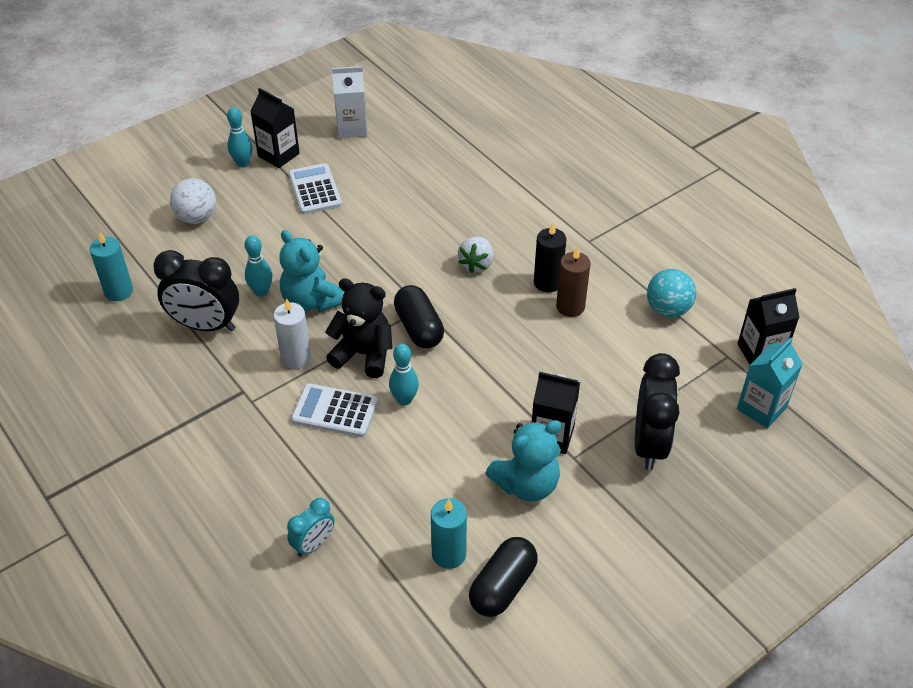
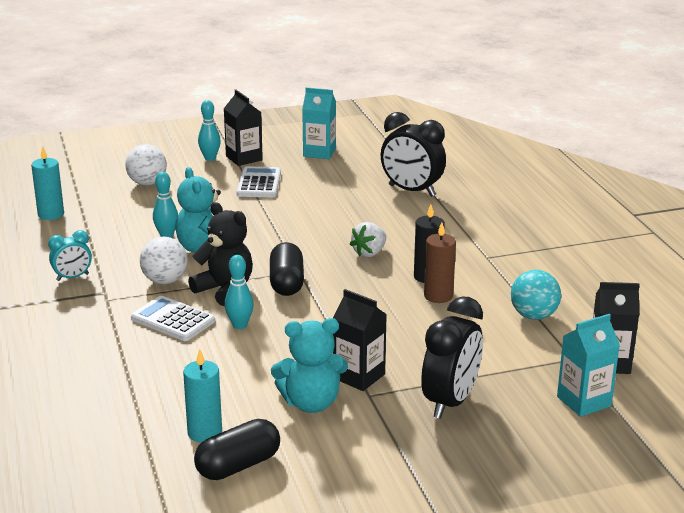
camera: 20 degrees right, 20 degrees down
(205, 325) = (105, 247): black clock -> black clock (411, 191)
(296, 358) = (165, 281): white candle -> white ball
(313, 544) = (90, 399): turquoise clock -> turquoise clock (72, 277)
(352, 128) = (319, 152): white carton -> turquoise carton

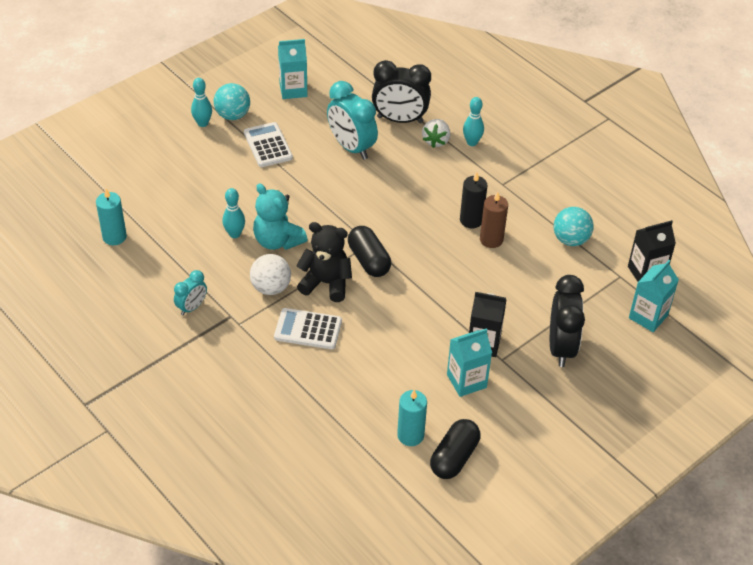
camera: 25 degrees left, 20 degrees up
(147, 183) = (170, 172): white ball -> none
(239, 325) = (363, 318): turquoise bowling pin -> turquoise bowling pin (472, 142)
(244, 158) = (232, 115): black carton -> turquoise ball
(311, 403) = (466, 381): turquoise teddy bear -> turquoise carton
(343, 200) = (351, 147): none -> turquoise clock
(369, 253) = (411, 206): white strawberry -> white strawberry (436, 141)

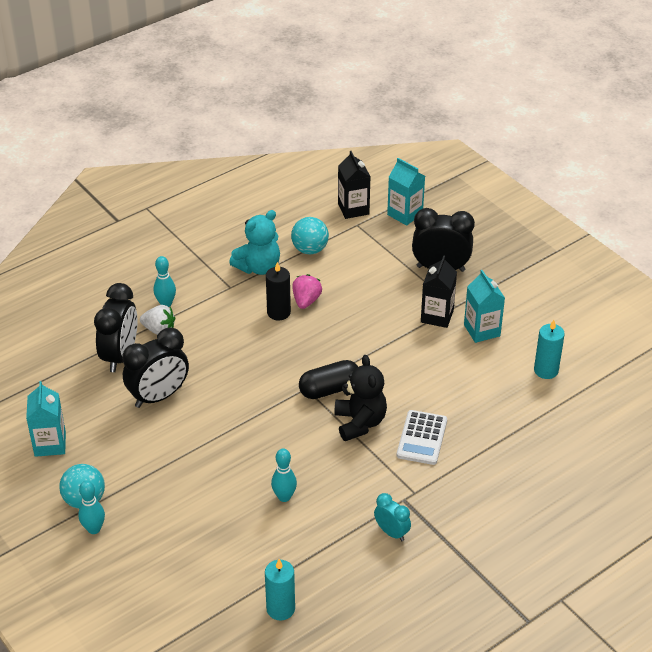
camera: 85 degrees left, 5 degrees down
(268, 145) = (144, 468): white calculator -> none
(271, 288) = (365, 466): white ball -> none
(277, 241) = (297, 460): turquoise teddy bear -> turquoise teddy bear (258, 267)
(326, 283) = (360, 423): black teddy bear -> black teddy bear turned 150 degrees clockwise
(351, 147) = (158, 396): turquoise clock -> black clock
(454, 457) = (567, 344): black capsule -> none
(491, 239) = (306, 301): brown candle -> pink strawberry

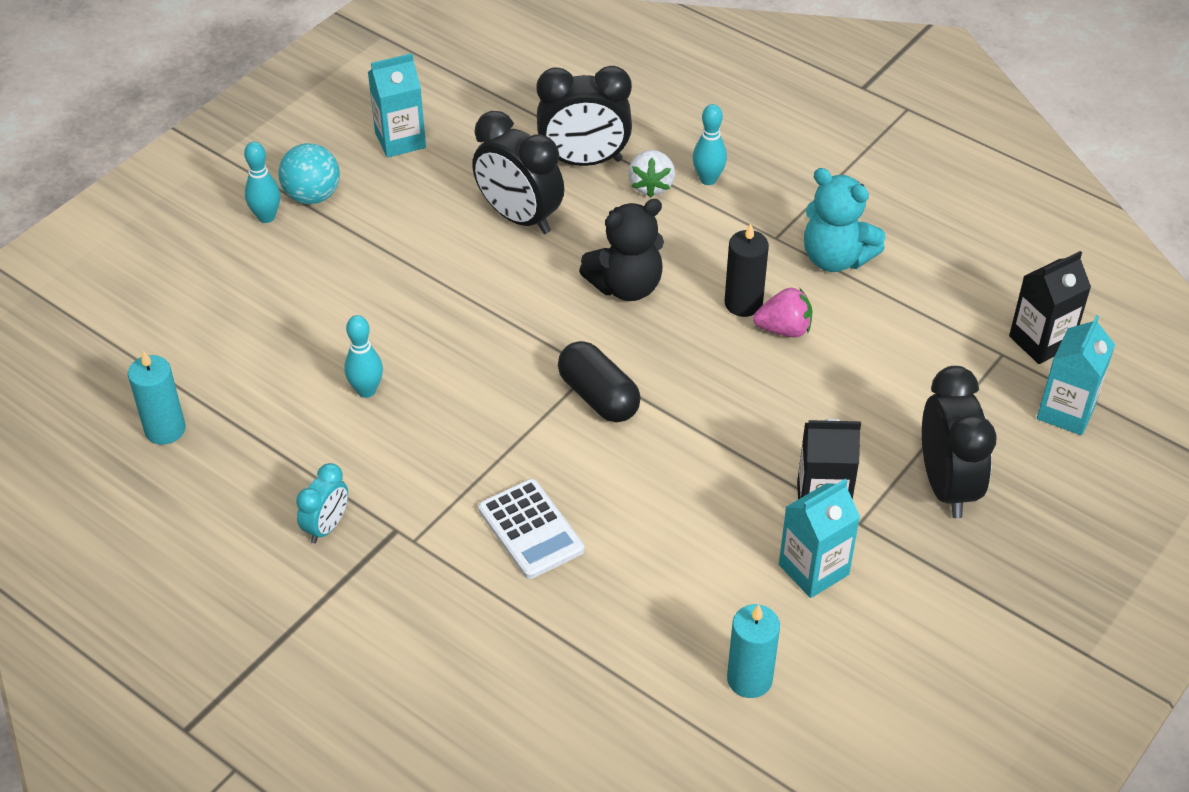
camera: 75 degrees right, 5 degrees up
(310, 249) = (908, 308): turquoise ball -> none
(360, 423) = (539, 447): black teddy bear -> black teddy bear (626, 286)
(422, 438) = (531, 530): white calculator -> white calculator turned 120 degrees counterclockwise

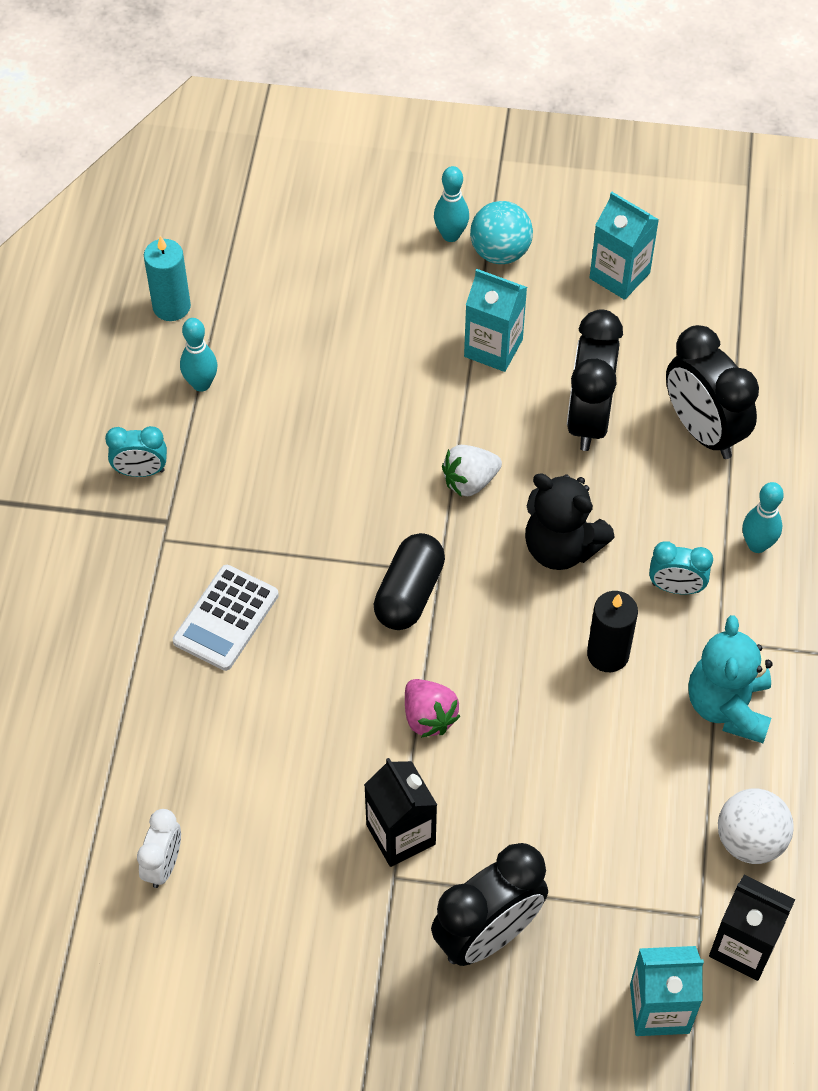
camera: 60 degrees right, 10 degrees up
(366, 390) = (302, 418): turquoise bowling pin -> turquoise bowling pin (201, 384)
(651, 186) = (711, 502): white strawberry -> white strawberry (470, 481)
(712, 239) = (676, 587): none -> turquoise clock
(749, 679) = (163, 865): turquoise candle -> white clock
(784, 329) = (597, 705): pink strawberry -> pink strawberry (428, 717)
(813, 569) = (315, 862): turquoise carton -> turquoise carton (493, 348)
(956, 298) = (750, 840): none -> white ball

